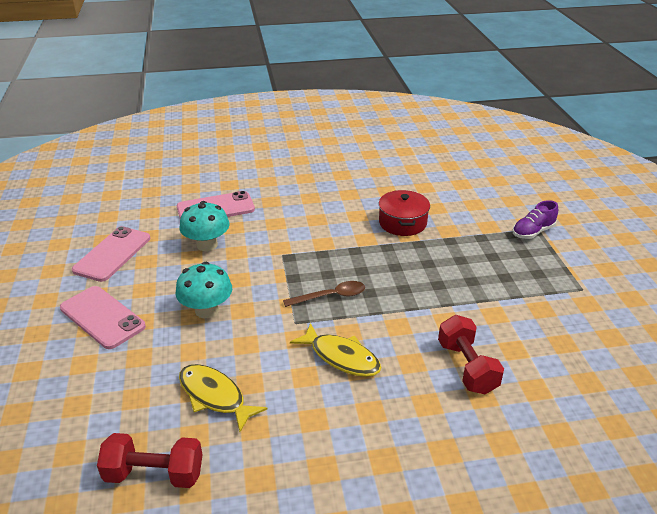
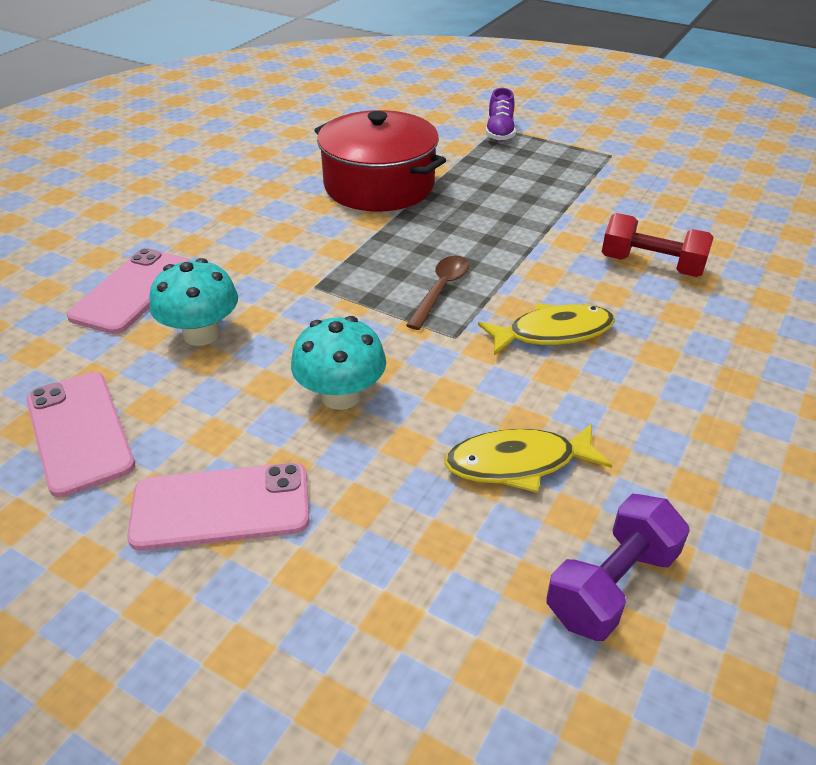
camera: 50 degrees left, 5 degrees up
(154, 474) = (611, 585): red dumbbell -> purple dumbbell
(402, 223) = (379, 185): red pot -> red pot, size x1.64

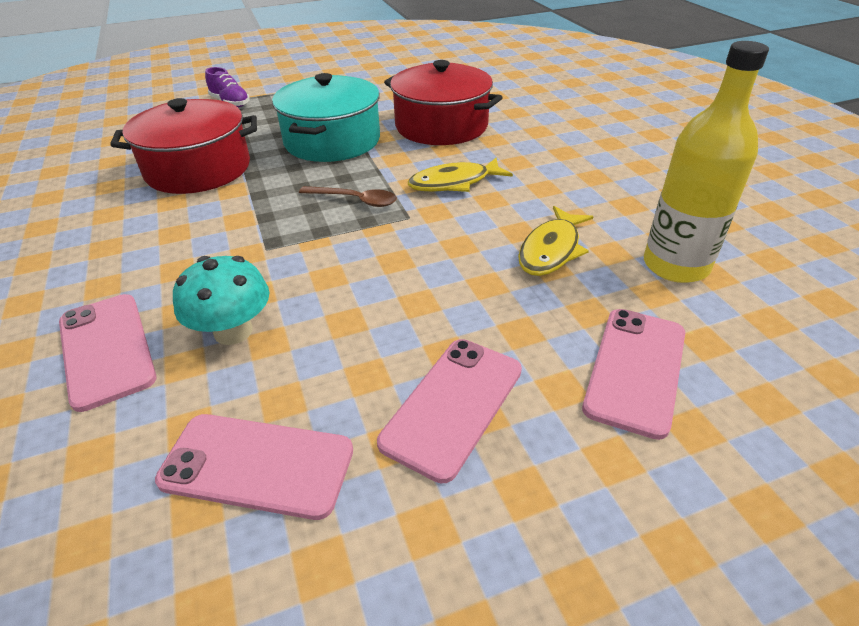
camera: 50 degrees left, 0 degrees up
(341, 396) = (404, 291): turquoise mushroom -> none
(382, 621) = (635, 369): none -> pink phone
(441, 290) = (355, 200): brown spoon -> brown spoon turned 135 degrees clockwise
(520, 220) = (332, 141): none -> turquoise pot
(553, 333) = (454, 183): yellow fish -> yellow fish turned 135 degrees counterclockwise
(611, 585) = (675, 265): purple dumbbell -> yellow bottle
(651, 265) = (441, 126): red dumbbell -> red pot

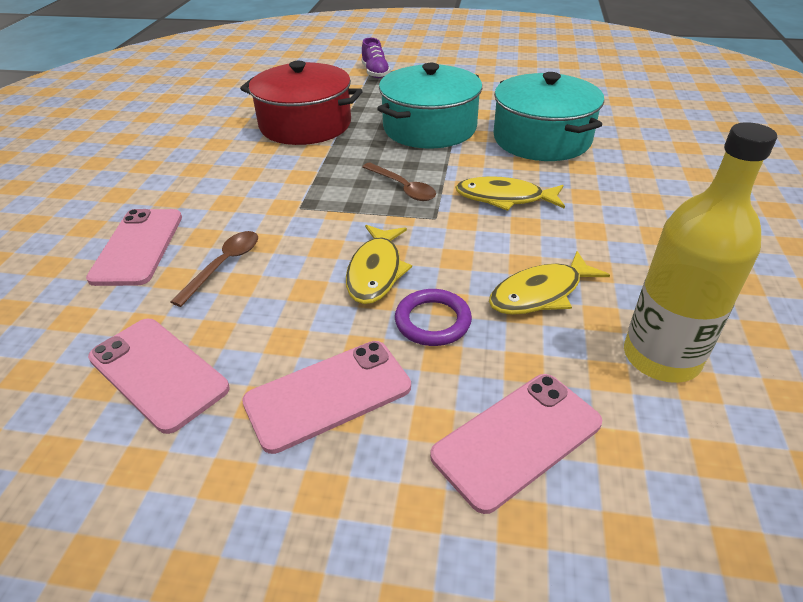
camera: 30 degrees right, 0 degrees up
(233, 331) = (224, 265): turquoise mushroom -> brown spoon
(397, 281) = (376, 271): none -> yellow fish
(441, 126) = (542, 139): red pot -> turquoise pot
(486, 305) = (432, 321): none -> purple ring

